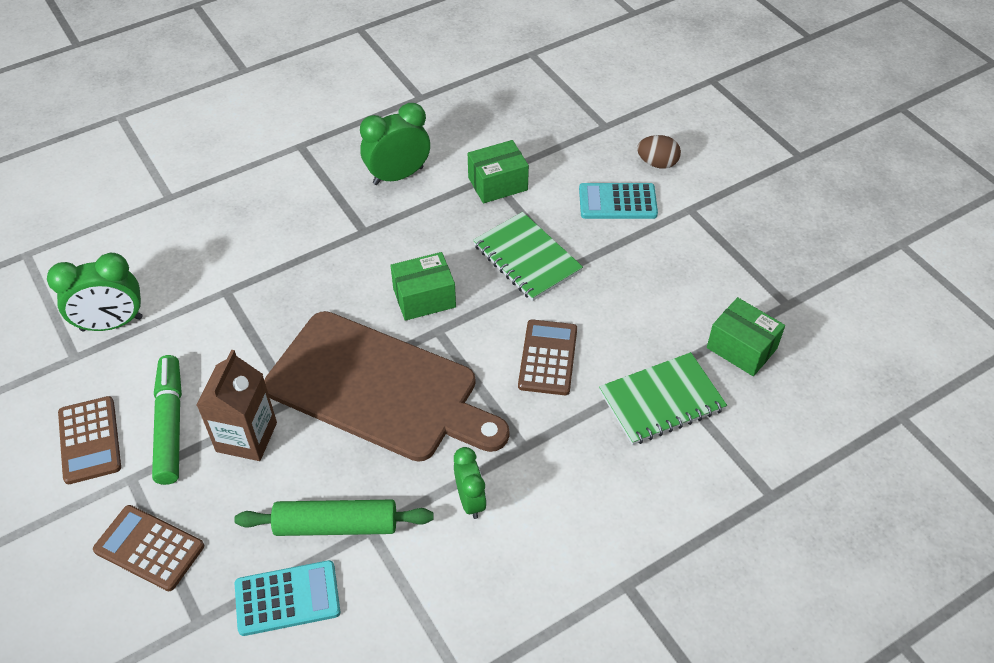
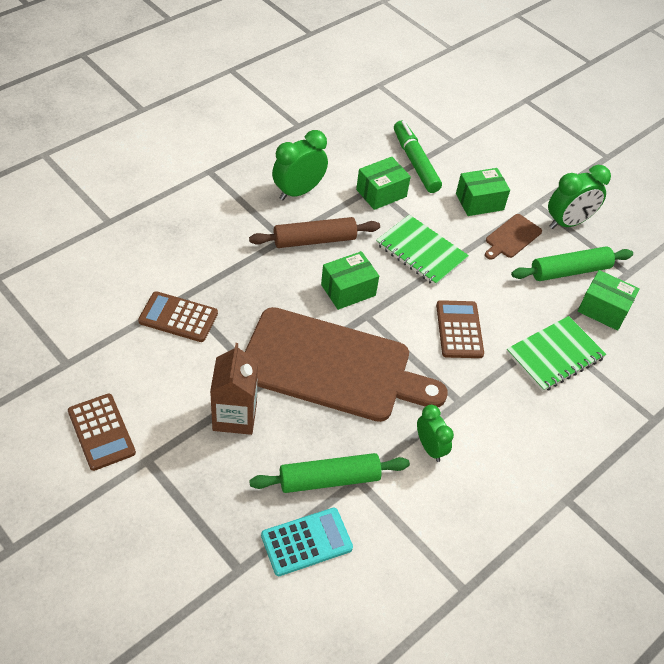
camera: 15 degrees left, 0 degrees up
(111, 324) = (90, 333): green clock -> green clock (568, 222)
(149, 548) = (180, 515): brown calculator -> brown calculator (178, 317)
(170, 425) = (167, 412): green marker -> green marker (415, 162)
(401, 235) = (314, 240): none -> brown rolling pin
(617, 202) = (479, 202): turquoise calculator -> green box
(647, 248) = (512, 237): none -> brown cutting board
(657, 163) = (501, 169): brown egg -> none
(710, 296) = (570, 271): none -> green rolling pin

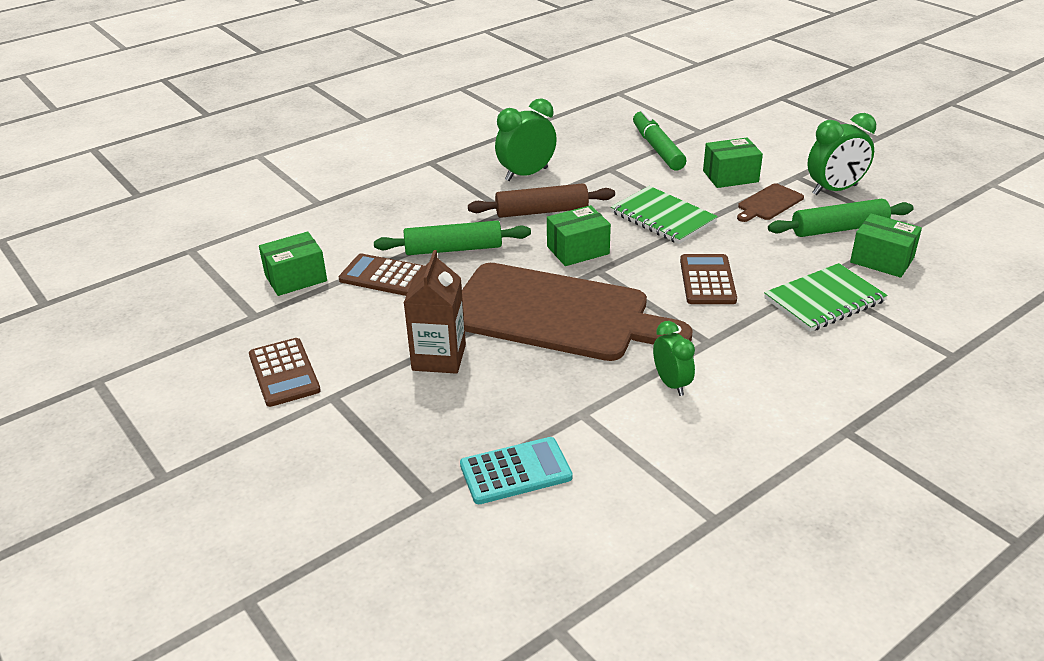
camera: 10 degrees right, 15 degrees down
(329, 479) = (547, 413): green rolling pin -> green rolling pin (453, 249)
(381, 193) = (618, 173): green box -> green box (296, 278)

